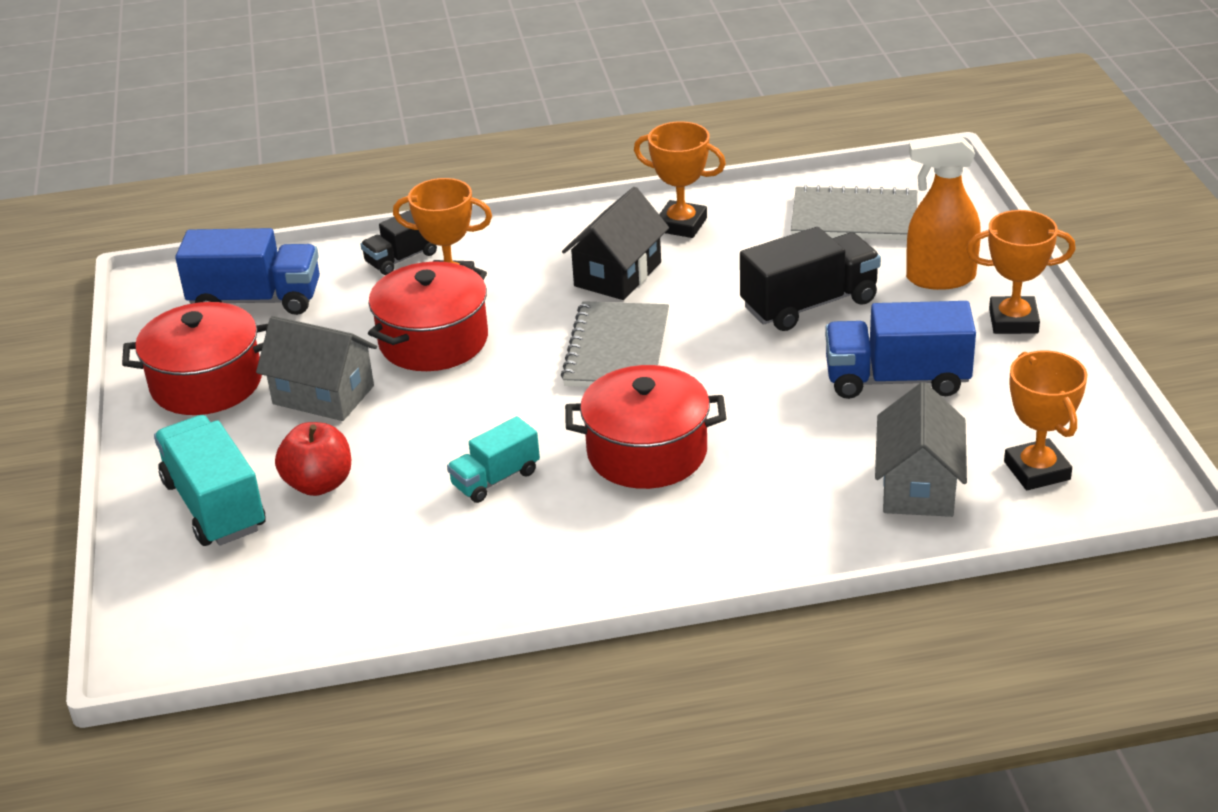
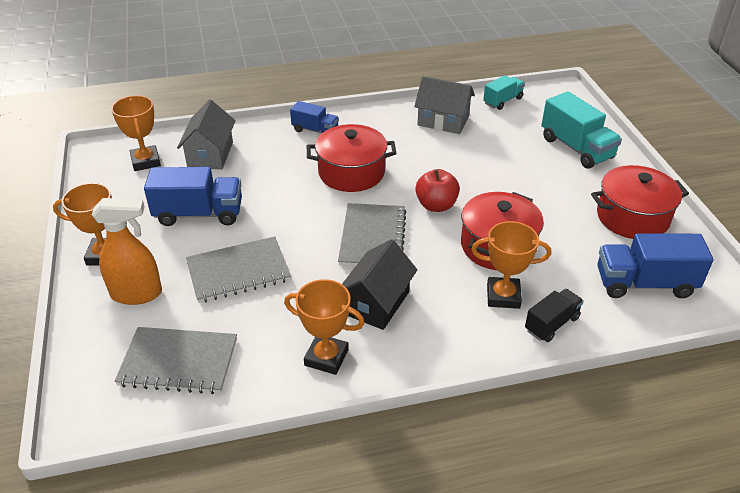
camera: 175 degrees right, 5 degrees up
(319, 484) = (527, 158): red apple -> red apple (436, 205)
(323, 395) = (552, 208): grey house -> grey house (443, 121)
(495, 479) = (432, 160): turquoise truck -> turquoise truck (502, 101)
(720, 543) = (315, 130): none -> blue truck
(809, 304) = (238, 272): black truck -> grey notebook

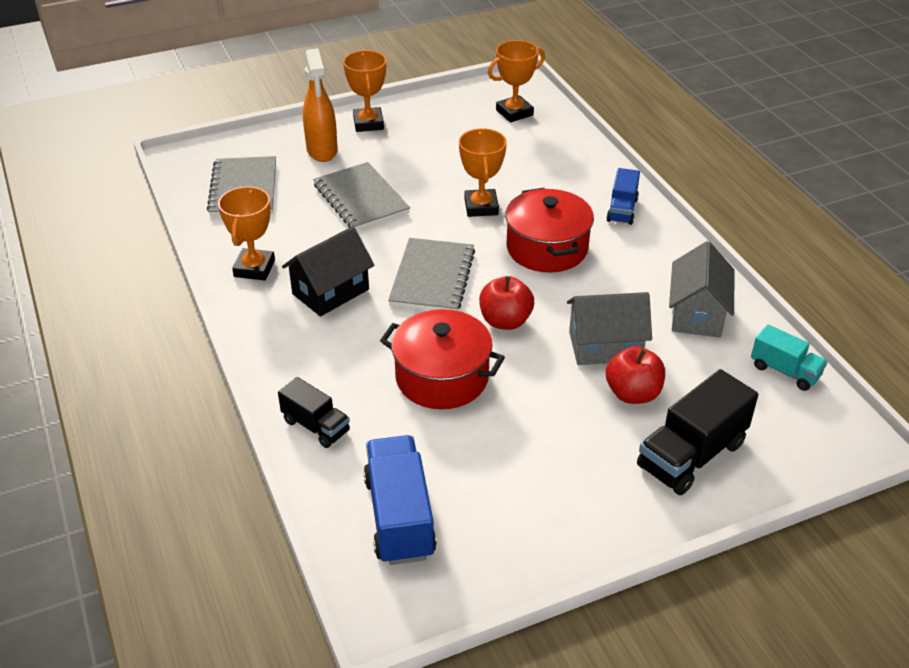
camera: 80 degrees right, 0 degrees up
(199, 214) = (440, 160): blue truck -> none
(210, 155) = (542, 148): grey house -> grey house (605, 346)
(373, 238) = (432, 278): grey notebook -> grey notebook turned 75 degrees counterclockwise
(377, 303) = (330, 292): black house -> black house turned 60 degrees counterclockwise
(503, 296) = (355, 385): orange trophy -> orange trophy (481, 207)
(520, 160) = (633, 393): none -> red apple
(576, 148) = (691, 455): turquoise truck -> black truck
(632, 217) = (538, 513): red pot -> none

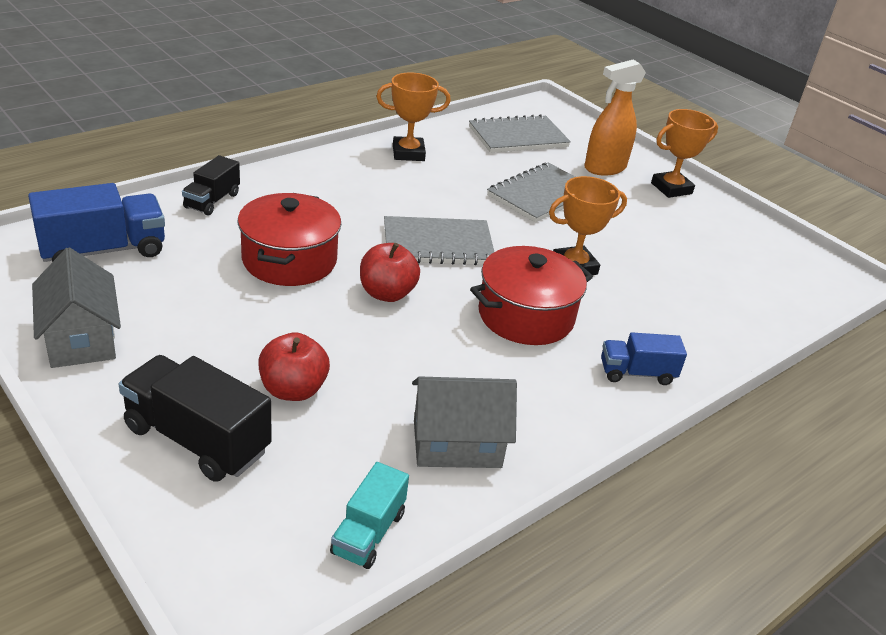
camera: 70 degrees right, 5 degrees down
(330, 292) = (392, 192): black house -> none
(514, 113) = (775, 279): orange trophy -> none
(605, 346) = (368, 366): grey house -> grey house (81, 339)

